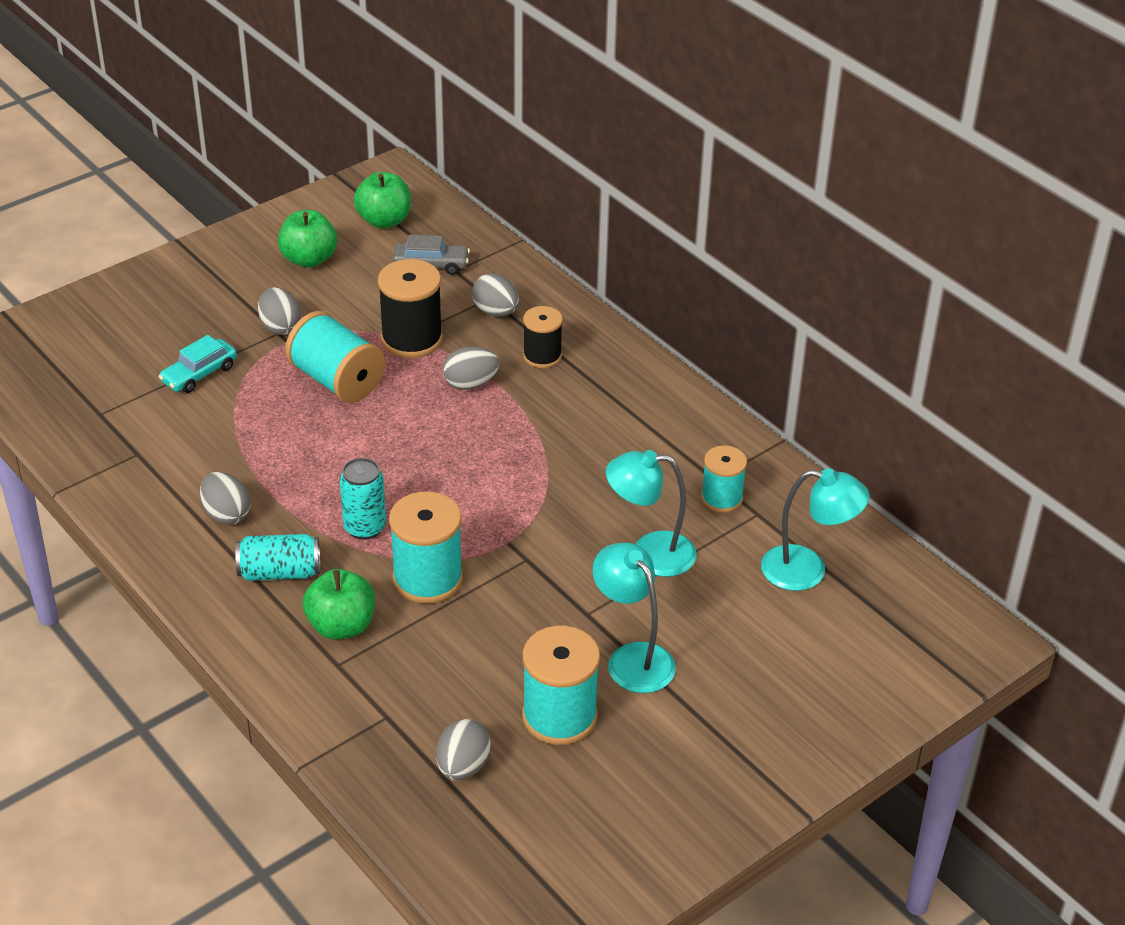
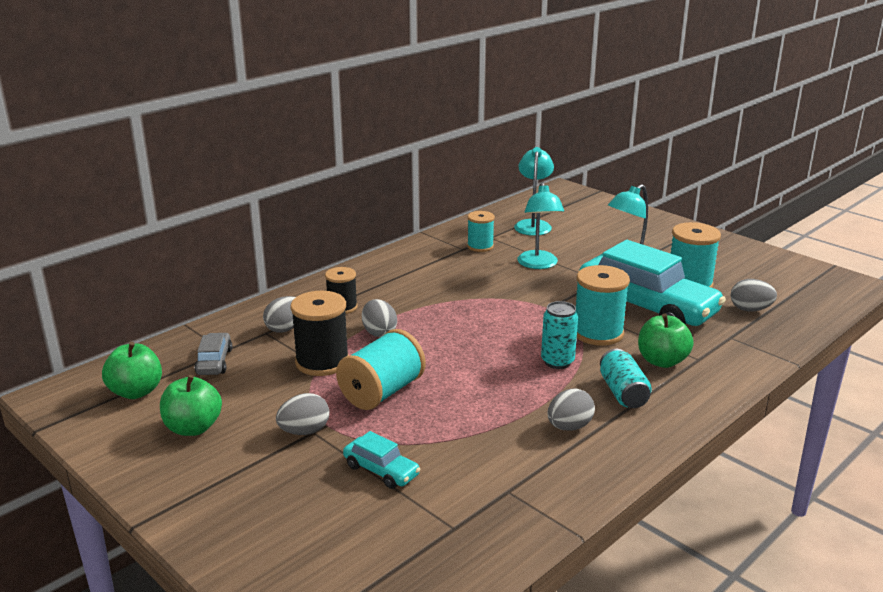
camera: 95 degrees left, 15 degrees down
(494, 647) = (646, 306): none -> turquoise car

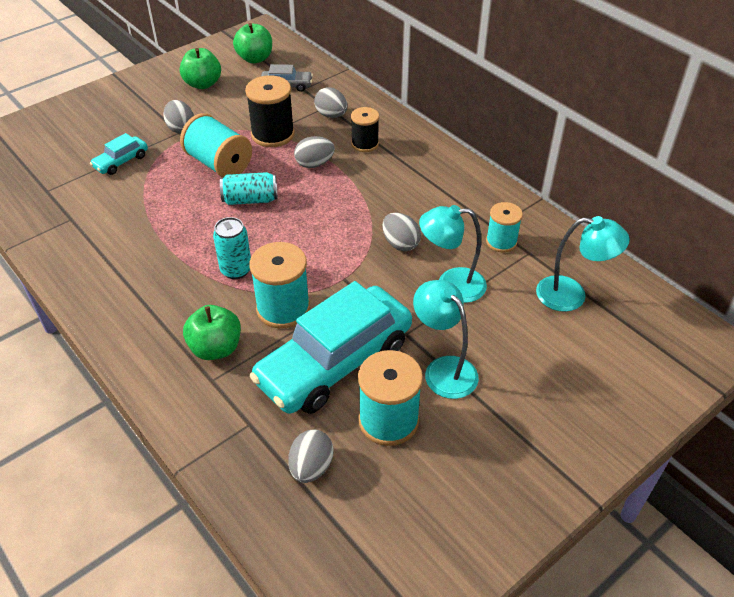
camera: 95 degrees right, 20 degrees up
(569, 427) = (133, 262): grey egg -> grey egg (400, 244)
(623, 393) = (170, 306): turquoise can -> turquoise can (250, 199)

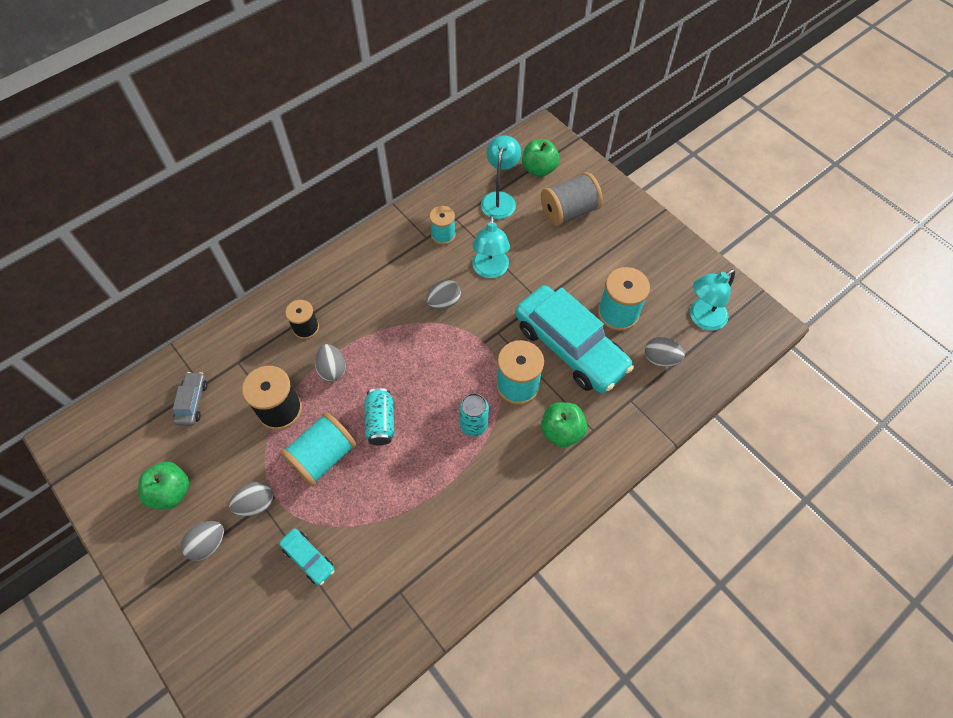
camera: 90 degrees left, 15 degrees up
(255, 58) = (128, 439): green apple -> green apple (539, 169)
(331, 115) = (254, 357): grey egg -> grey egg (208, 544)
(443, 369) = (571, 279): turquoise lamp -> turquoise lamp (702, 318)
(565, 372) = (569, 211): none -> grey spool

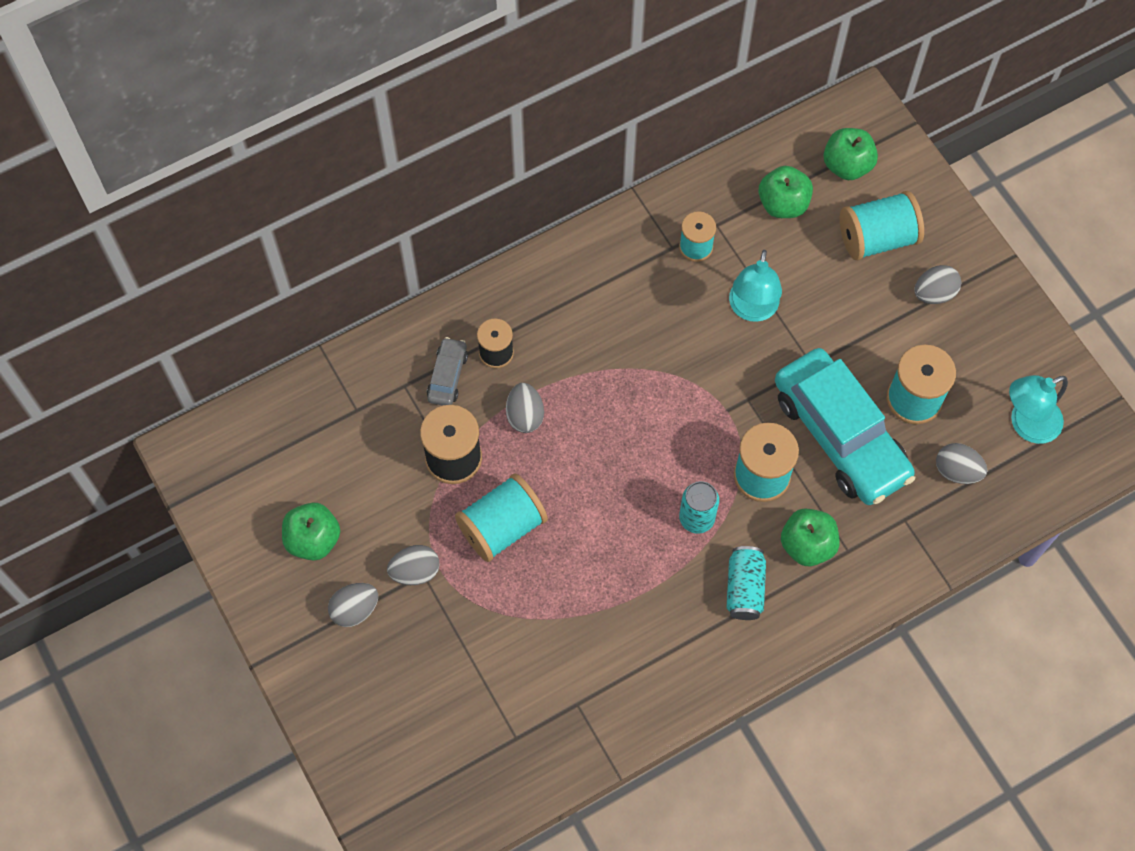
camera: 10 degrees right, 5 degrees up
(192, 402) = (344, 430): grey car -> grey car (447, 376)
(308, 558) = (473, 647): turquoise car -> none
(380, 422) = (579, 495): turquoise can -> turquoise can (744, 588)
(444, 302) = (682, 345): grey egg -> grey egg (934, 293)
(499, 199) = (783, 204): turquoise lamp -> green apple
(569, 211) = (877, 238): grey spool -> turquoise spool

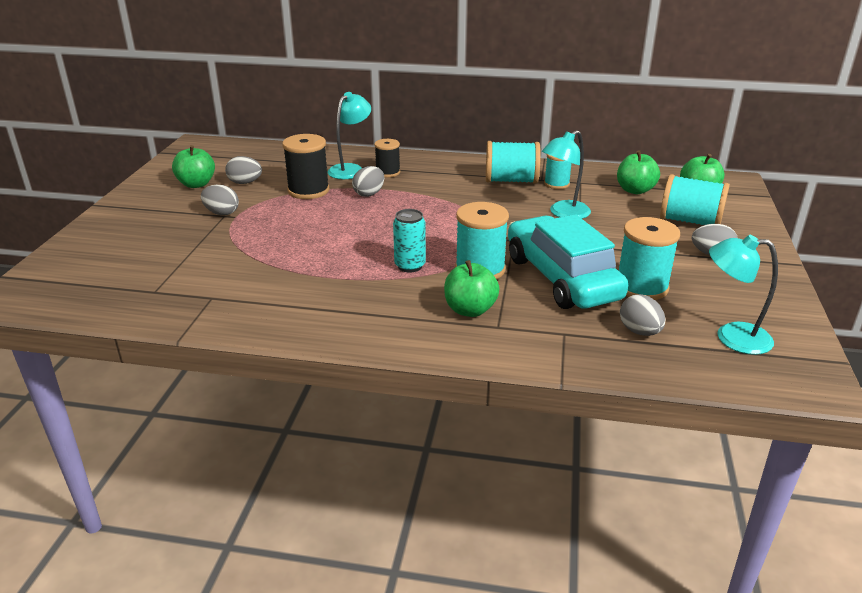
camera: 40 degrees right, 35 degrees down
(355, 610) = (170, 210): grey egg -> grey egg (245, 183)
(447, 376) = (350, 169): grey car -> turquoise lamp
(502, 527) = (292, 220): turquoise spool -> turquoise spool (511, 181)
(744, 588) = (396, 306): turquoise can -> none
(840, 435) = (561, 278): turquoise car -> turquoise car turned 150 degrees clockwise

